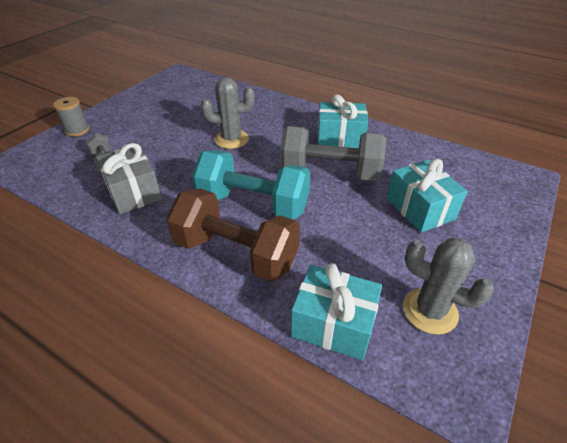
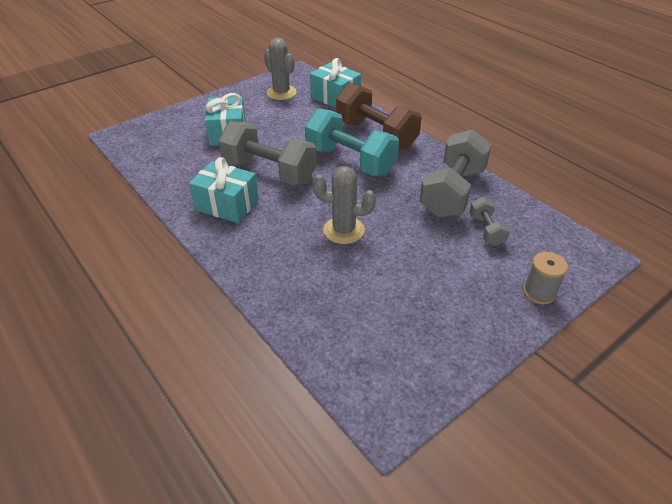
camera: 160 degrees left, 0 degrees up
(133, 192) = (452, 192): grey gift -> grey dumbbell

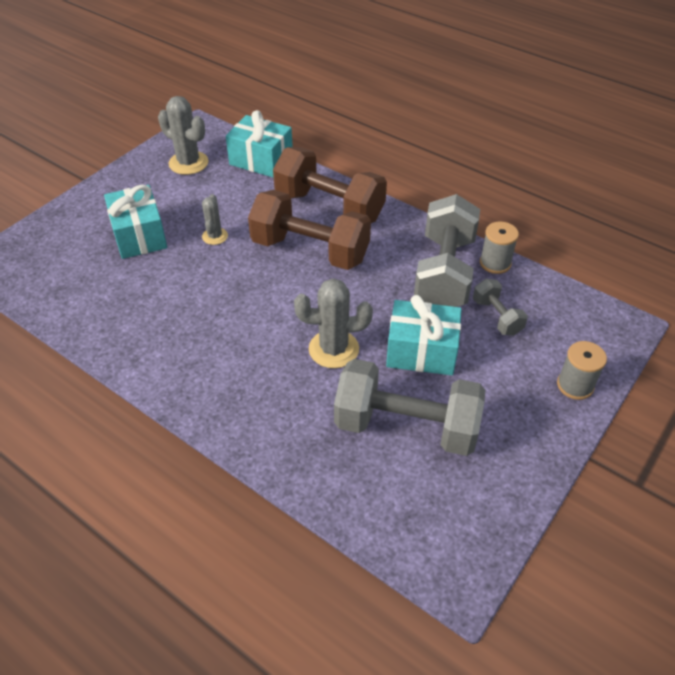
camera: 15 degrees left, 5 degrees up
(227, 205) = (176, 341): turquoise gift -> turquoise gift (421, 351)
(269, 172) = (214, 284): grey dumbbell -> grey dumbbell (406, 426)
(282, 141) = (215, 236): none -> grey cactus
(350, 161) = (310, 250): turquoise dumbbell -> brown dumbbell
(498, 192) = (495, 263): none -> grey spool

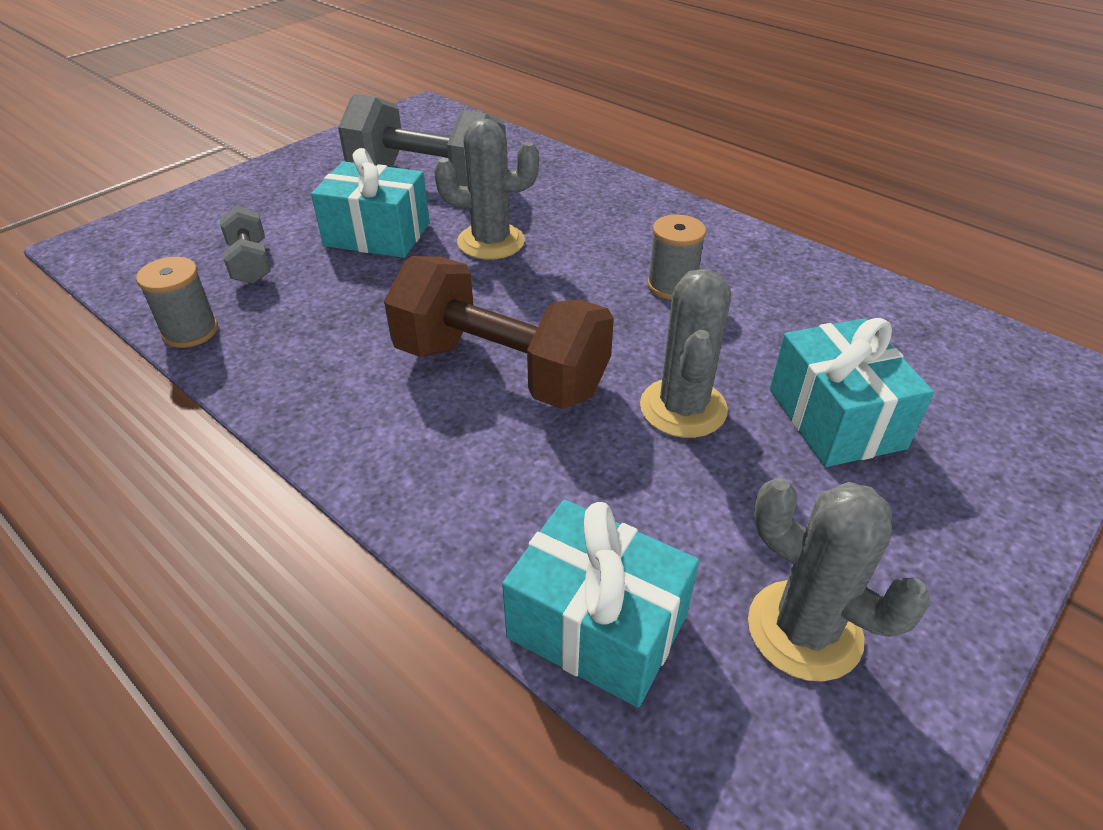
camera: 175 degrees left, 5 degrees down
(215, 236) = (683, 408): grey cactus -> grey cactus, size x1.69
(329, 207) = (443, 460): brown dumbbell -> none
(444, 273) = (285, 322): grey dumbbell -> none
(575, 385) = (216, 199): grey spool -> grey spool (672, 285)

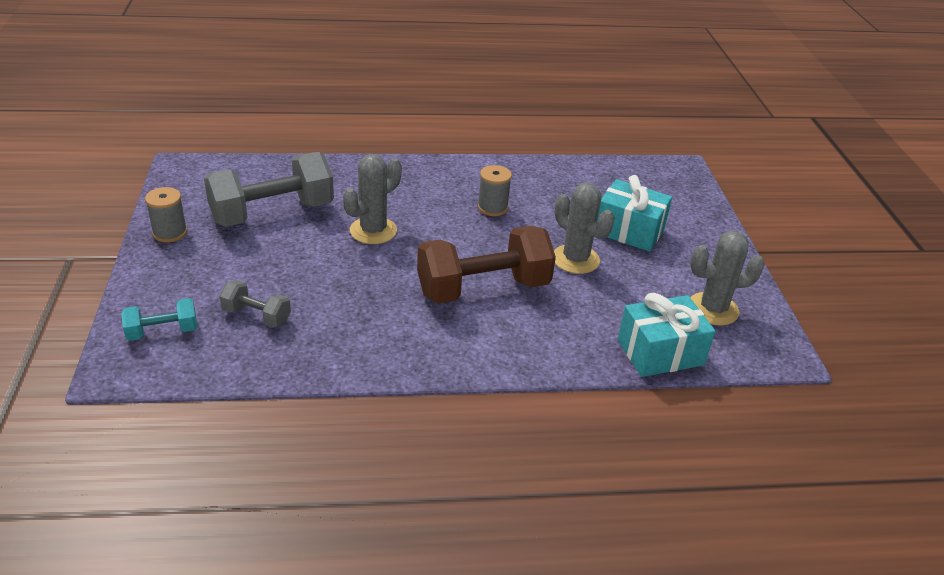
camera: 50 degrees left, 5 degrees down
(167, 234) = (162, 332): none -> turquoise dumbbell
(190, 331) = (296, 368): grey spool -> grey spool (170, 233)
(377, 234) = (302, 259): turquoise gift -> none

